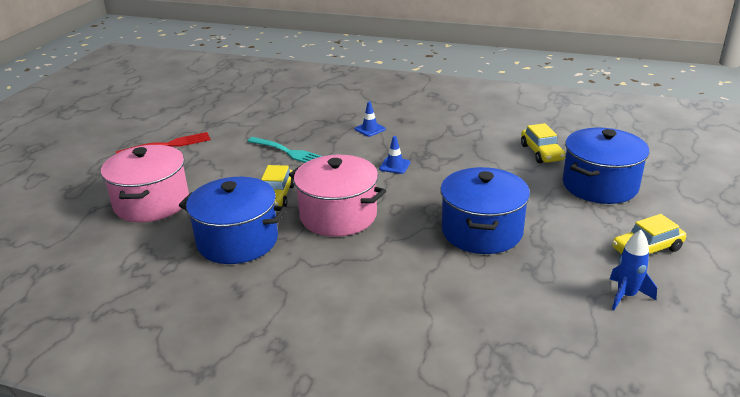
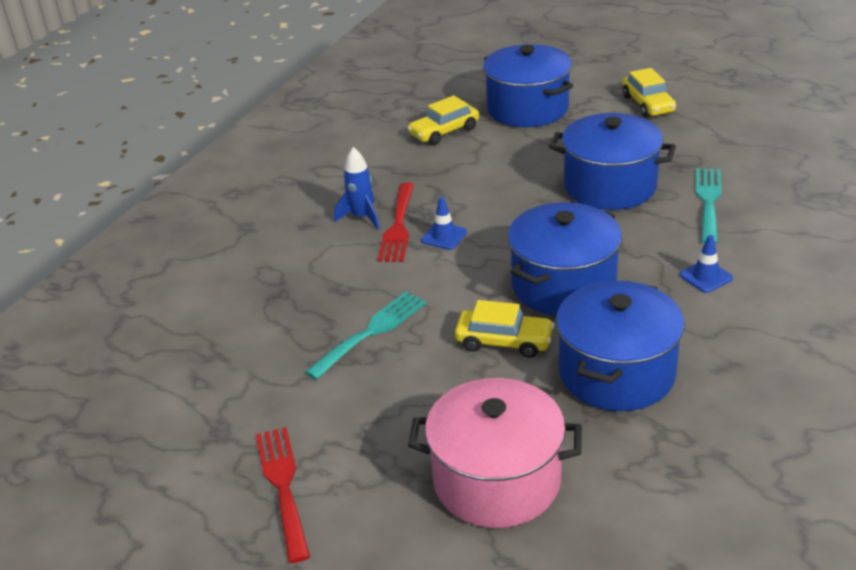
camera: 80 degrees left, 5 degrees up
(338, 215) = (563, 285): pink pot -> blue pot
(370, 129) = (324, 253): blue traffic cone -> blue traffic cone (706, 277)
(404, 149) = (398, 226): none -> red fork
(470, 285) = (708, 202): none -> turquoise fork
(541, 152) = (444, 132): yellow car -> yellow car turned 150 degrees clockwise
(626, 295) = (720, 125): blue rocket -> blue rocket (362, 217)

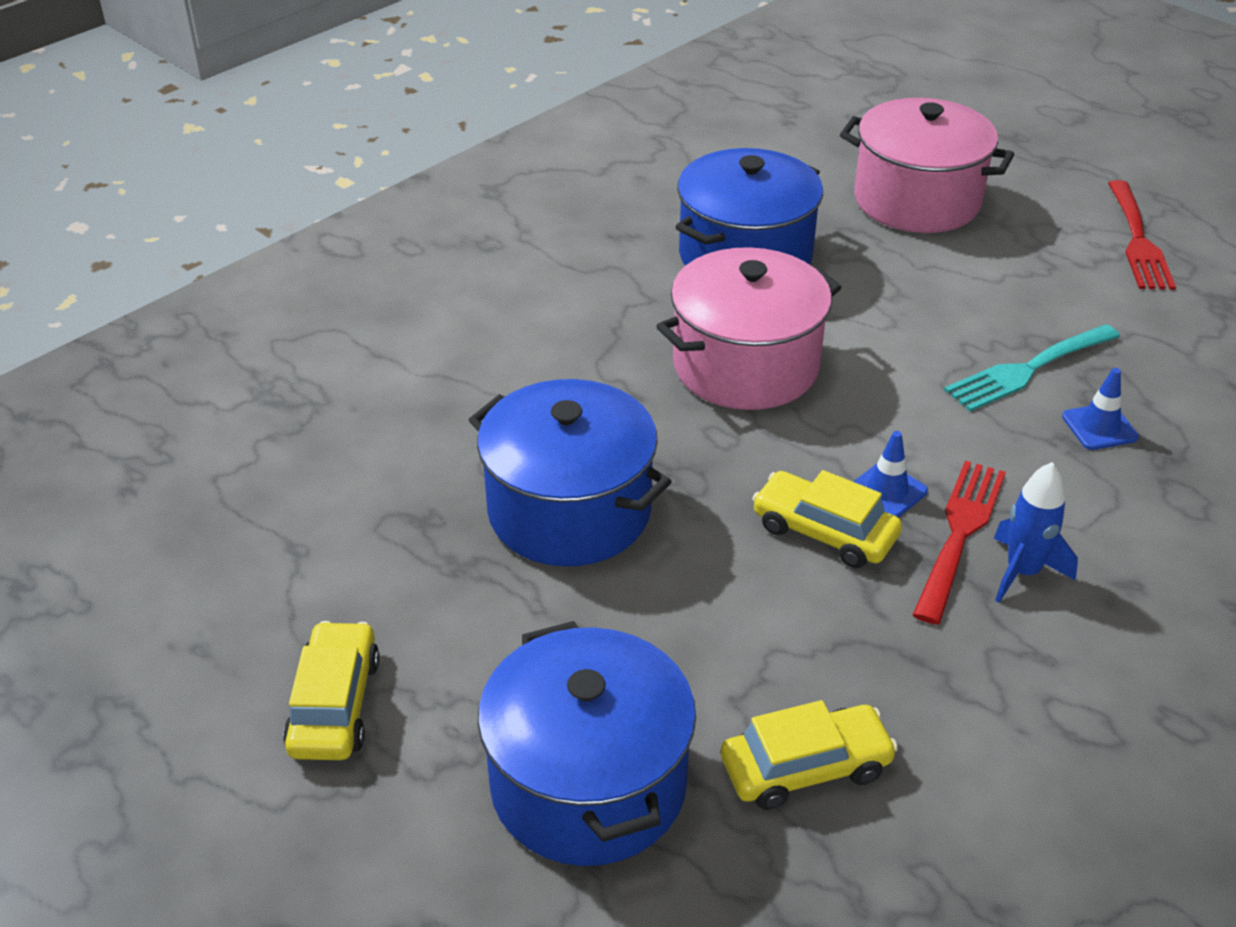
camera: 165 degrees left, 5 degrees up
(504, 341) = (857, 317): yellow car -> yellow car (824, 532)
(563, 285) = (745, 366): blue pot -> pink pot
(706, 277) = (557, 330): blue traffic cone -> blue traffic cone (1099, 427)
(708, 202) = (448, 436): turquoise fork -> none

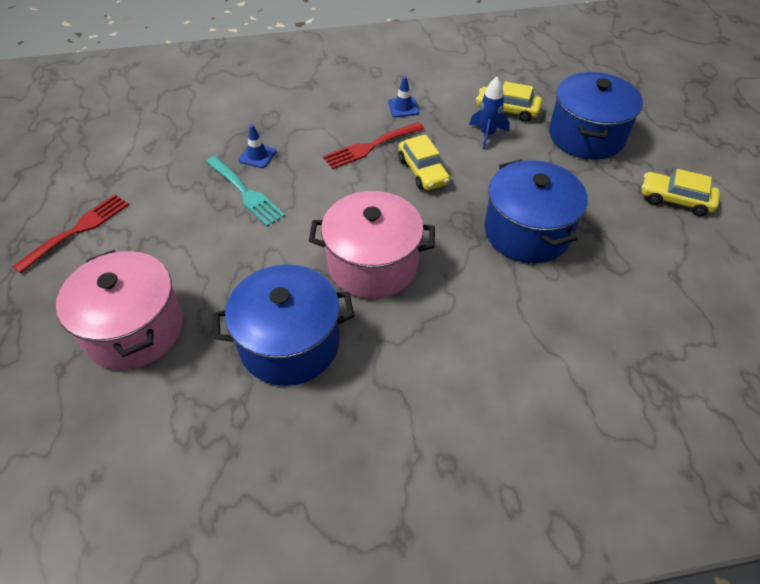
camera: 145 degrees left, 10 degrees up
(334, 705) = (675, 200): yellow car -> yellow car turned 75 degrees clockwise
(887, 491) = (378, 174): blue traffic cone -> blue traffic cone (403, 107)
(1022, 572) = (365, 125): blue rocket -> blue rocket (487, 134)
(1027, 370) = (246, 193): turquoise fork -> turquoise fork turned 45 degrees clockwise

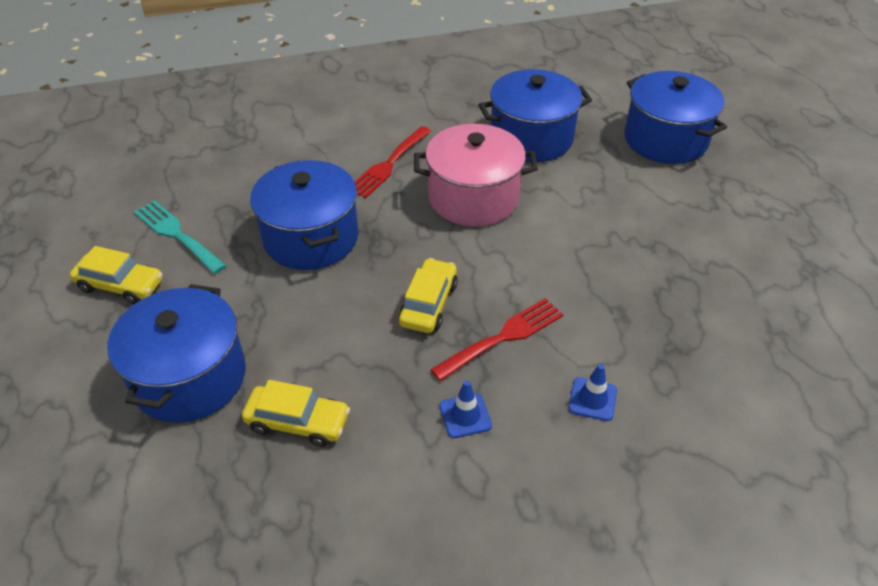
camera: 175 degrees right, 5 degrees down
(78, 230) = (790, 211): red fork -> red fork (389, 164)
(134, 329) = (665, 139): pink pot -> blue pot
(246, 193) = (637, 262): turquoise fork -> turquoise fork (177, 234)
(257, 156) = (650, 312): blue traffic cone -> blue traffic cone (592, 399)
(423, 171) = (428, 304): yellow car -> yellow car turned 45 degrees clockwise
(487, 134) = (337, 370): blue rocket -> none

